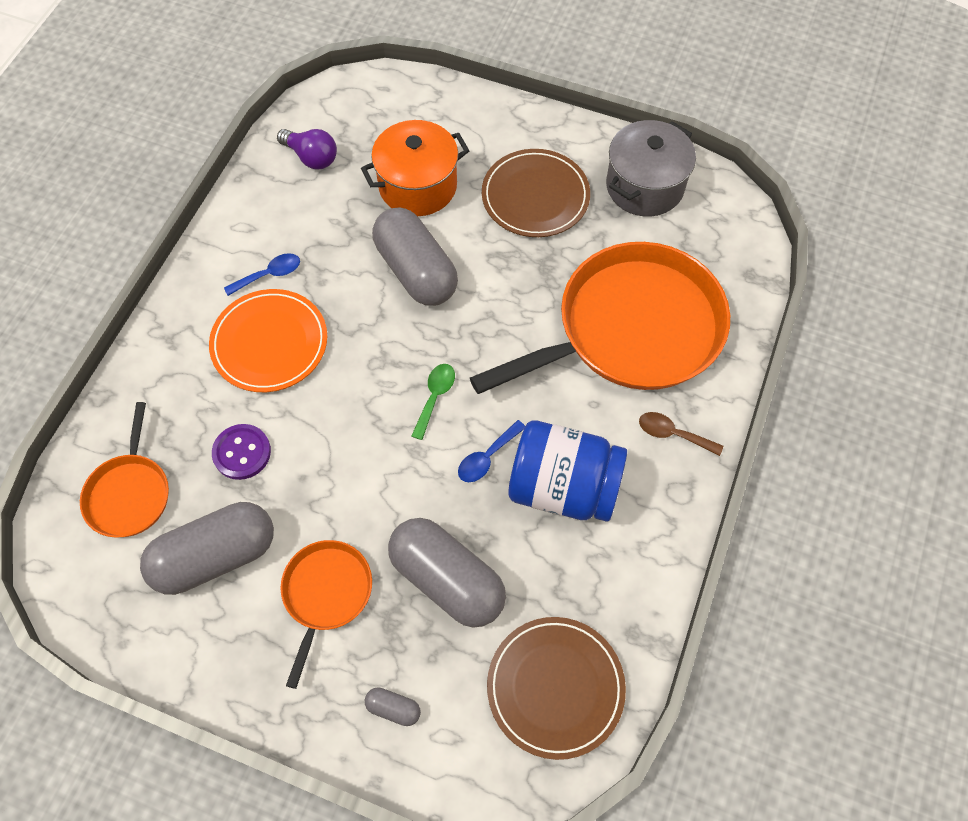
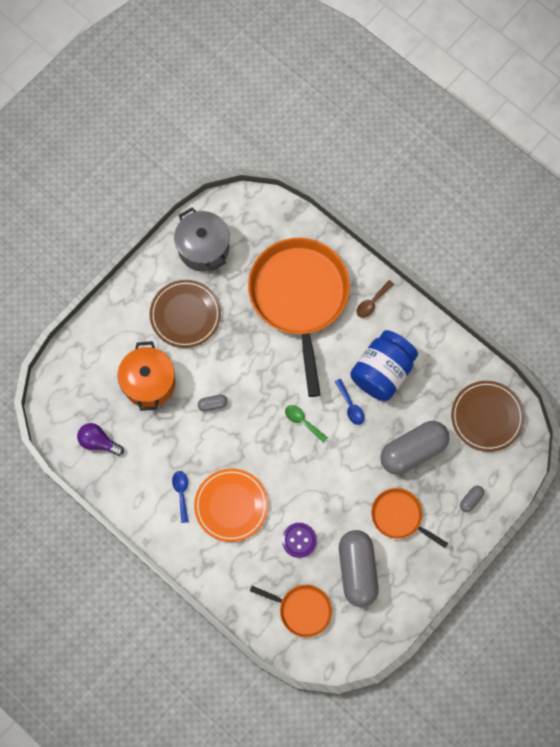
camera: 70 degrees left, 10 degrees up
(311, 157) = (99, 442): purple light bulb -> purple light bulb turned 120 degrees counterclockwise
(416, 271) = (212, 404): grey capsule -> grey capsule, size x0.41

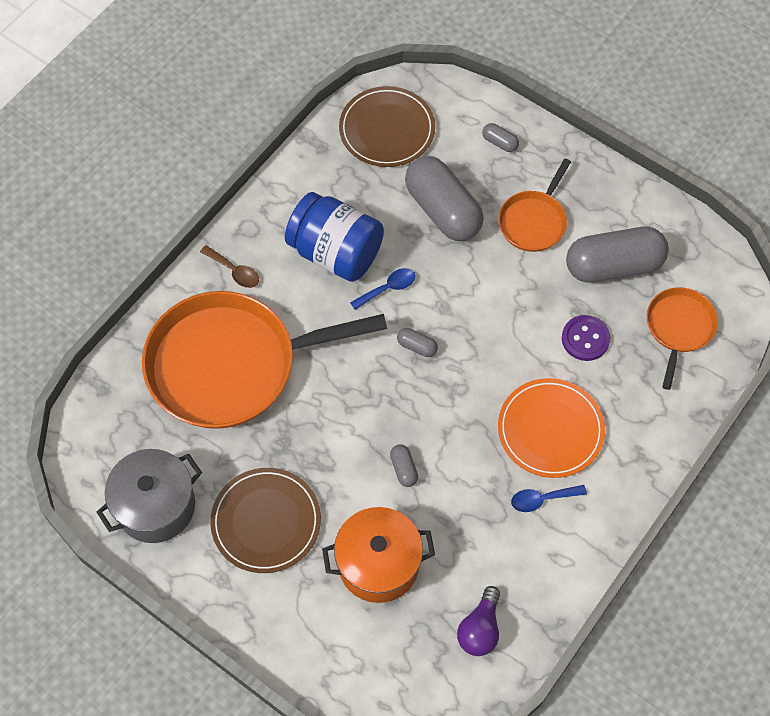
camera: 95 degrees left, 10 degrees down
(303, 421) = (417, 346): green spoon -> grey capsule

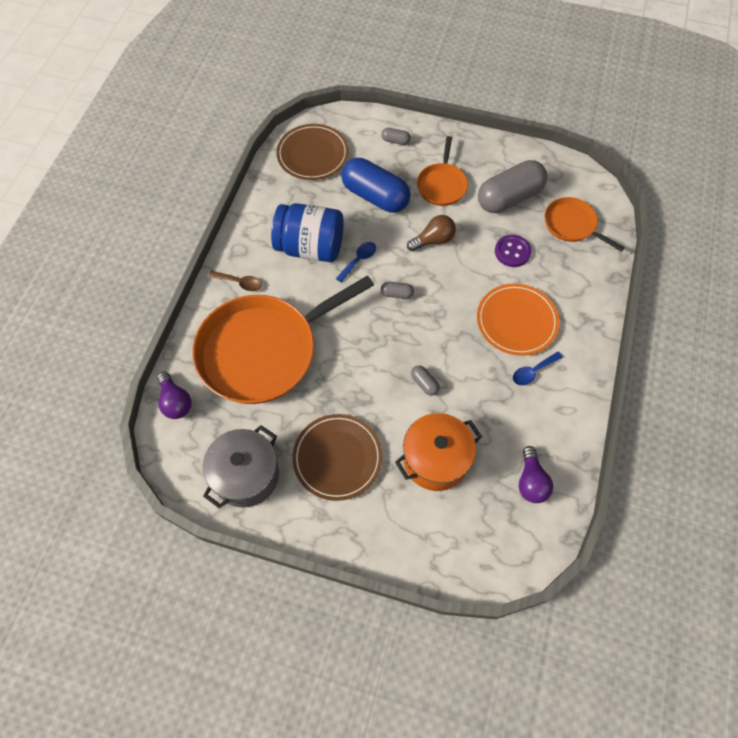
camera: 20 degrees left, 0 degrees up
(108, 392) = (175, 402): none -> purple light bulb
(443, 210) = (375, 196): grey capsule -> blue capsule
(491, 292) = (433, 240): none -> brown light bulb
(679, 328) = (571, 225): orange pan -> orange pan turned 45 degrees counterclockwise

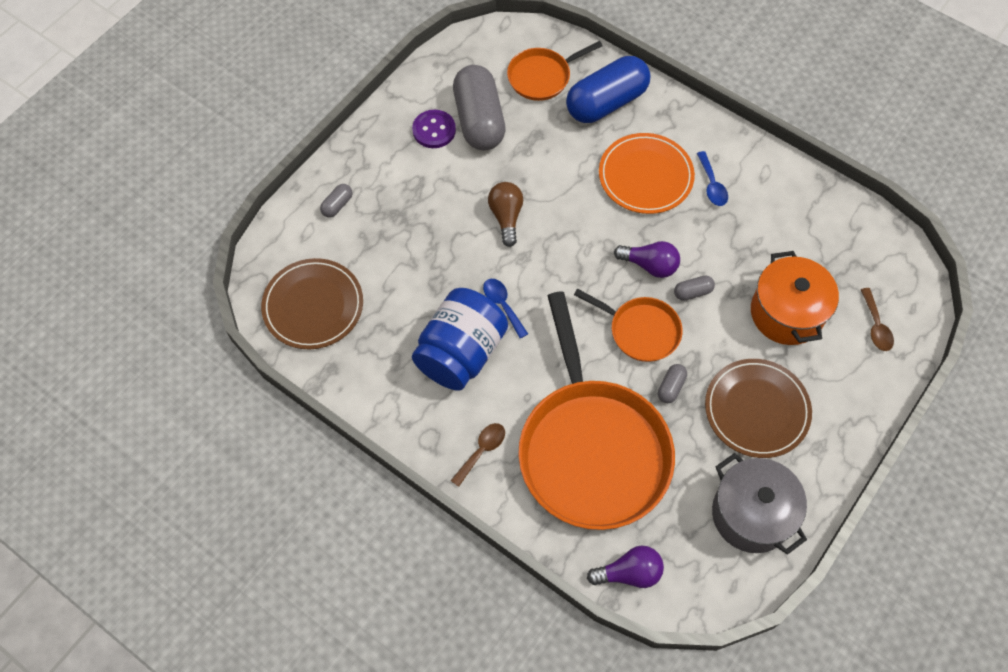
camera: 70 degrees left, 0 degrees up
(375, 196) = (414, 256): blue capsule -> blue capsule (606, 102)
(397, 294) = (566, 280): grey capsule -> grey capsule (671, 387)
(442, 185) = (430, 180): orange pan -> orange pan (641, 331)
(454, 537) = (875, 326): none -> brown spoon
(512, 252) = (554, 145): purple button -> purple button (434, 130)
(531, 481) = (834, 235): purple light bulb -> purple light bulb (649, 265)

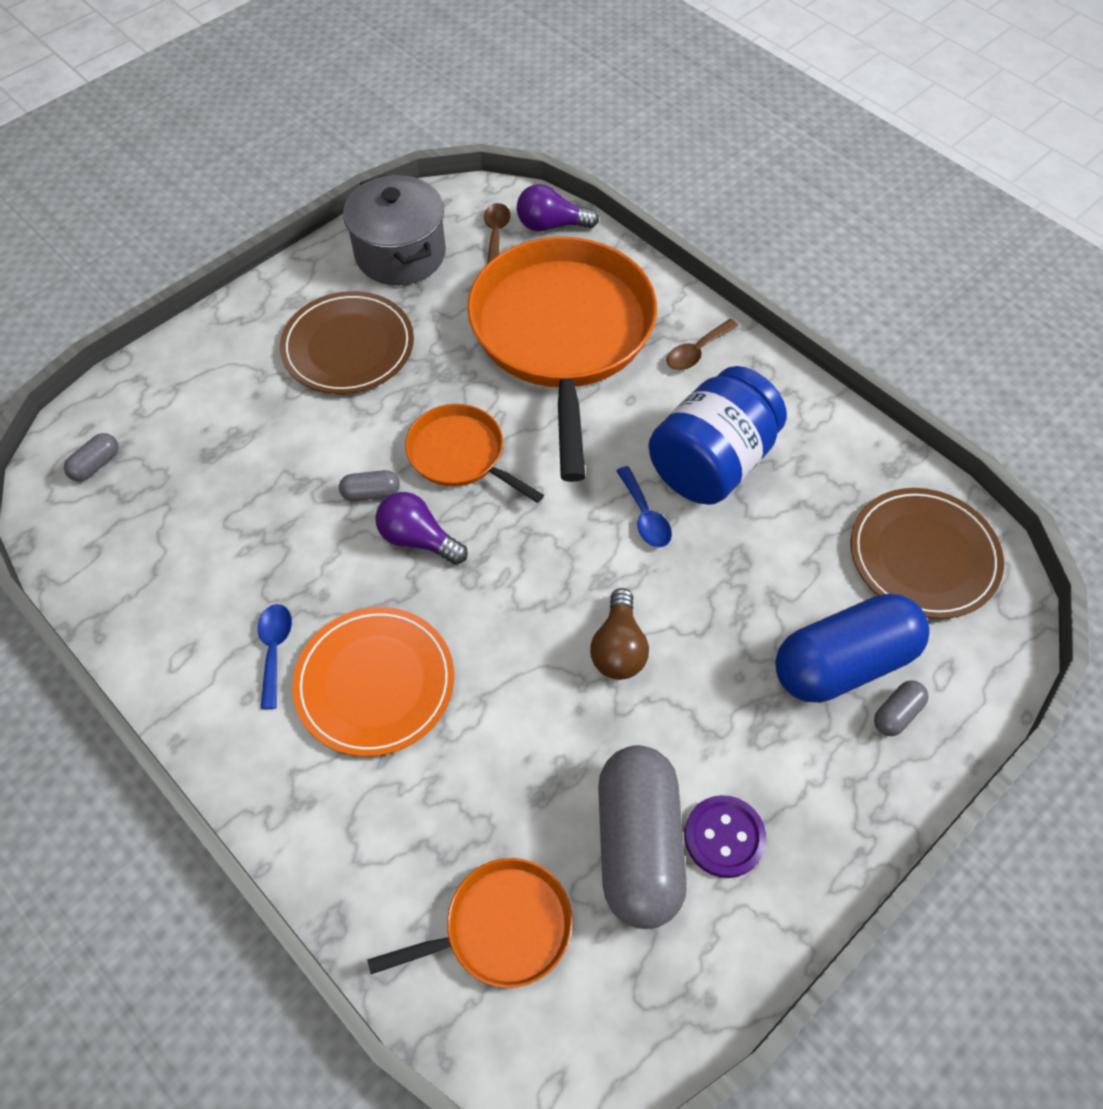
camera: 170 degrees left, 5 degrees down
(606, 102) = (395, 843): blue capsule -> blue capsule (843, 663)
(671, 387) = (444, 385): grey capsule -> grey capsule (96, 464)
(786, 313) = (255, 448): orange pot -> none
(875, 326) = (148, 415): brown spoon -> brown spoon (496, 235)

